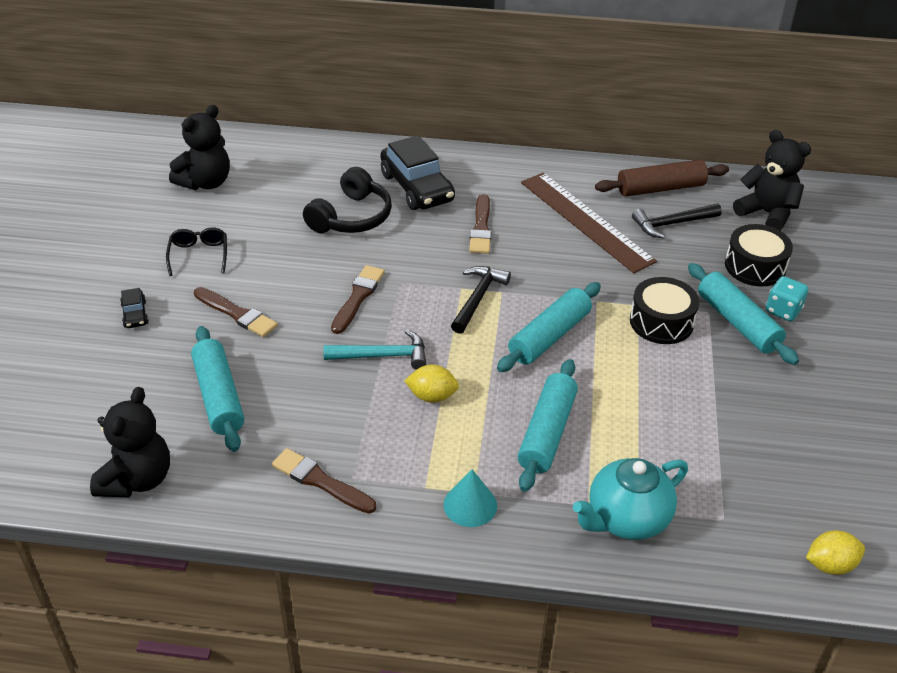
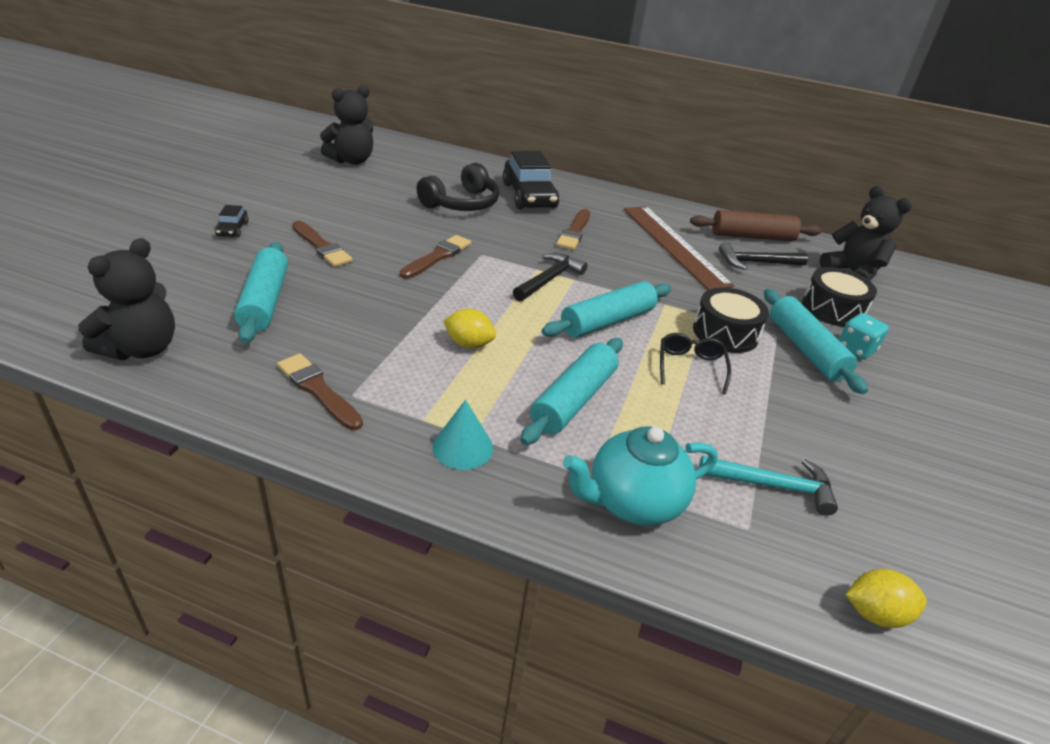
camera: 10 degrees right, 5 degrees down
(199, 255) = (315, 202): black glasses -> black glasses (690, 367)
(382, 356) = (437, 303): turquoise hammer -> turquoise hammer (772, 485)

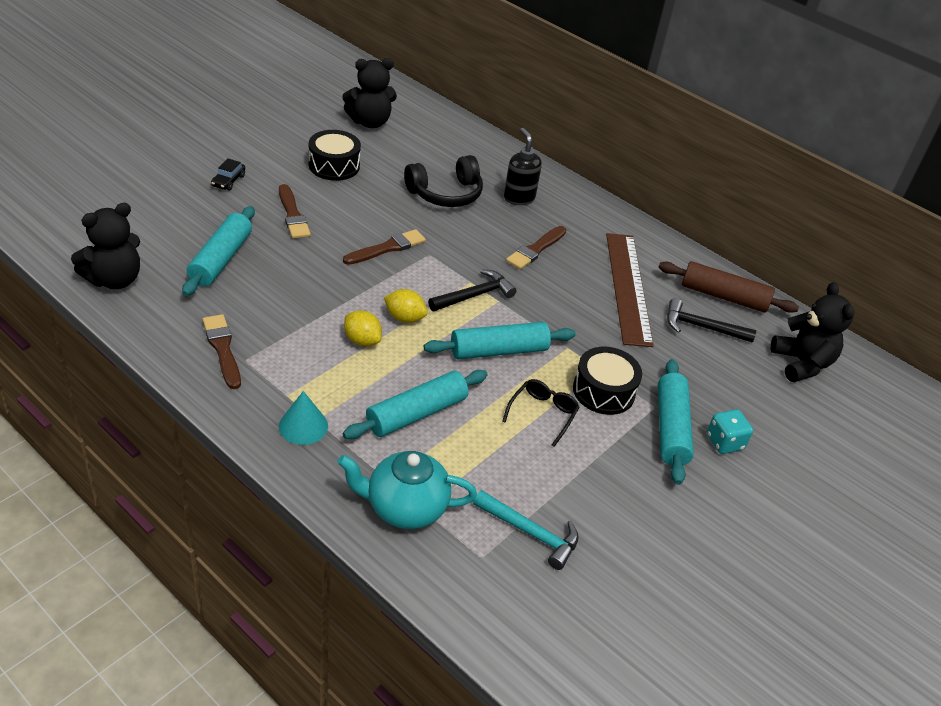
camera: 20 degrees right, 5 degrees up
(529, 196) = (518, 198): black car -> black soap dispenser
(832, 309) = (739, 396): black drum -> black drum (334, 166)
(875, 613) = (530, 647): yellow lemon -> yellow lemon (404, 318)

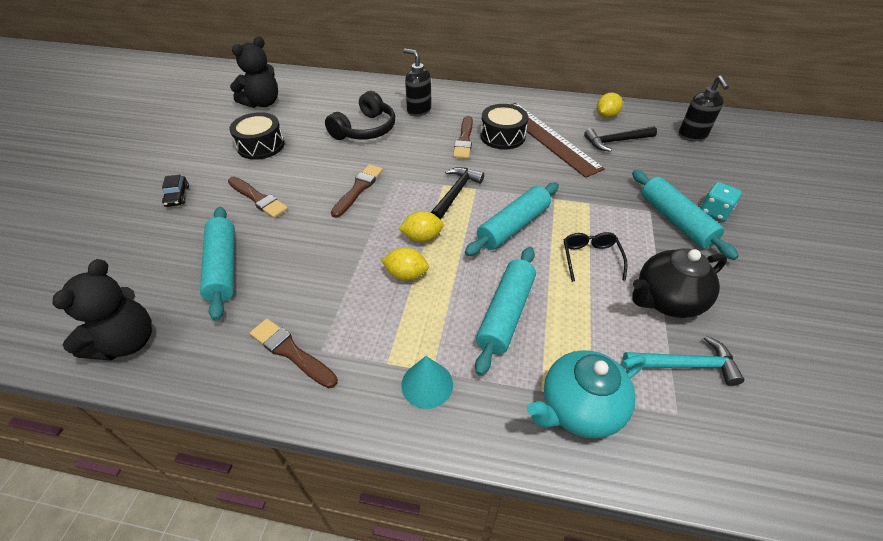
camera: 25 degrees left, 5 degrees up
(574, 482) = (666, 301): none -> black teapot
(603, 391) = (609, 218): black drum -> black drum (502, 136)
(723, 296) = (606, 116): brown rolling pin -> yellow lemon
(801, 363) = (692, 136): black teddy bear -> black soap dispenser

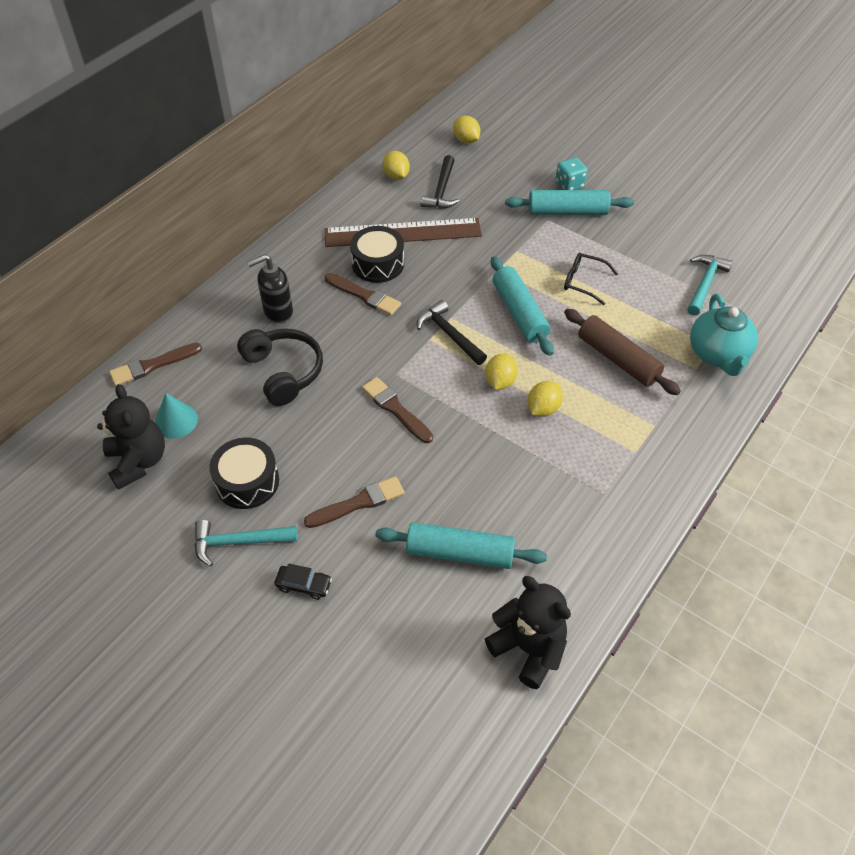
camera: 65 degrees left, 5 degrees up
(209, 158) = (239, 542): none -> turquoise hammer
(291, 352) = (597, 515): brown brush -> brown brush (152, 365)
(427, 384) = (666, 433): turquoise cone -> turquoise cone (176, 421)
(506, 314) = (618, 359): turquoise rolling pin -> brown rolling pin
(666, 301) = (646, 262): black teapot -> none
(692, 136) = (466, 140): black soap dispenser -> yellow lemon

